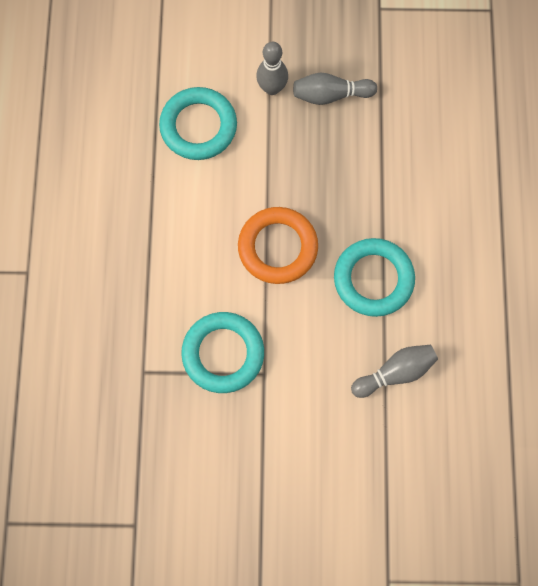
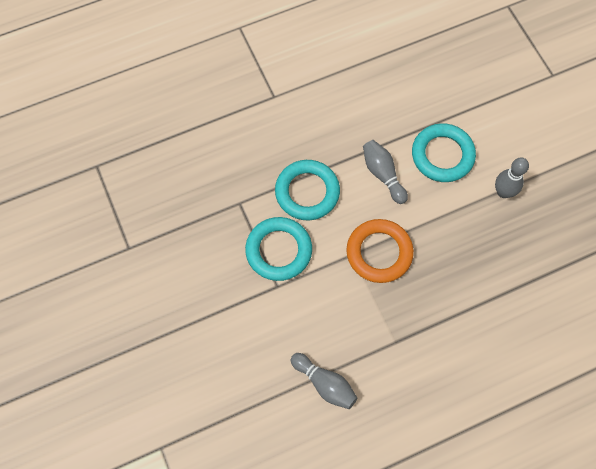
camera: 65 degrees right, 5 degrees down
(331, 95) = (523, 237): grey bowling pin -> grey bowling pin (383, 174)
(373, 279) = (391, 334): turquoise ring -> turquoise ring (307, 192)

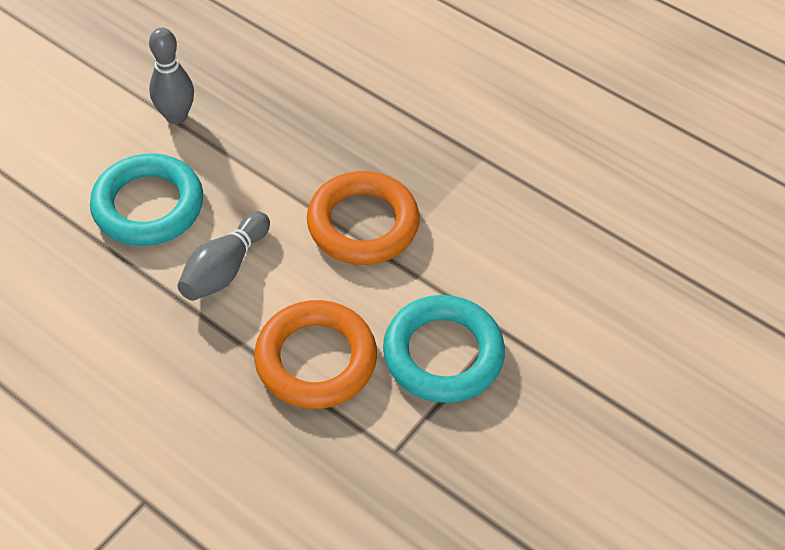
camera: 120 degrees left, 15 degrees down
(307, 192) = (316, 359): turquoise ring -> orange ring
(324, 383) = (597, 212): grey bowling pin -> none

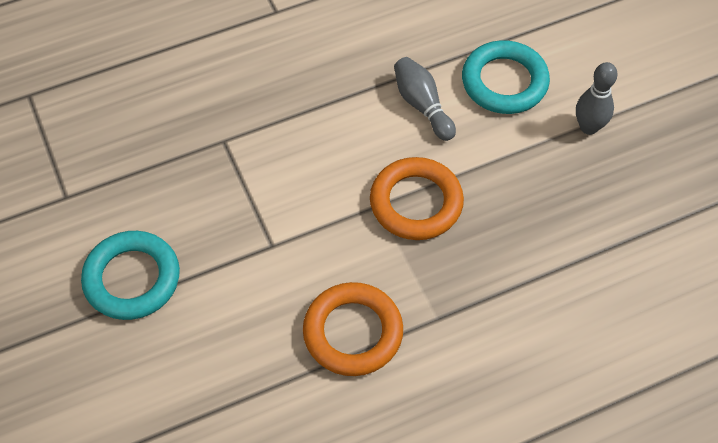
camera: 120 degrees right, 5 degrees up
(316, 359) = (317, 127): orange ring -> orange ring (353, 332)
(443, 354) = (275, 200): turquoise ring -> turquoise ring (132, 279)

